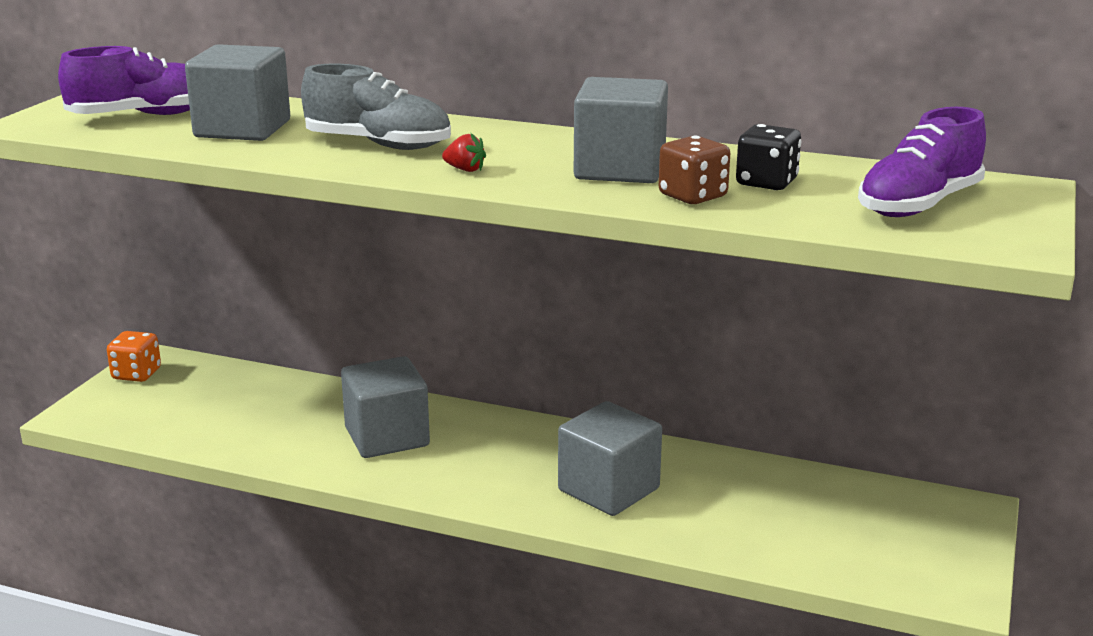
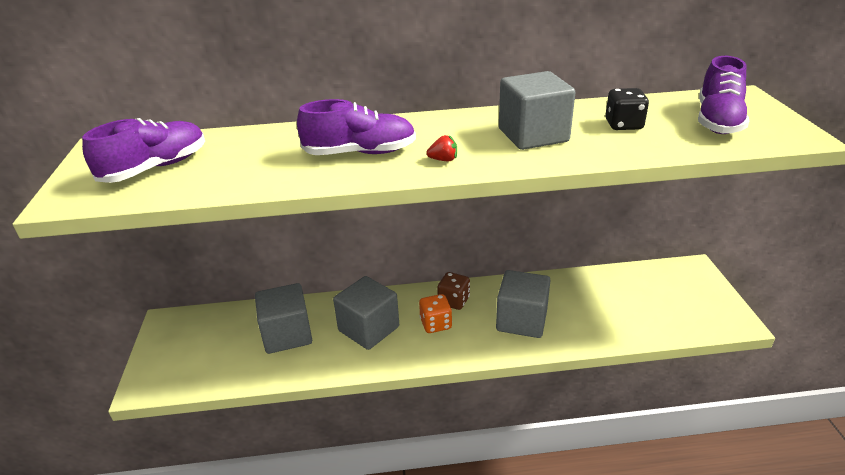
camera: 25 degrees left, 10 degrees up
(136, 374) = (164, 337): orange dice -> orange dice (436, 324)
(243, 129) = (247, 162): grey cube -> grey cube (287, 334)
(378, 145) = (360, 153): grey shoe -> purple shoe
(692, 196) = (601, 146): brown dice -> brown dice (453, 301)

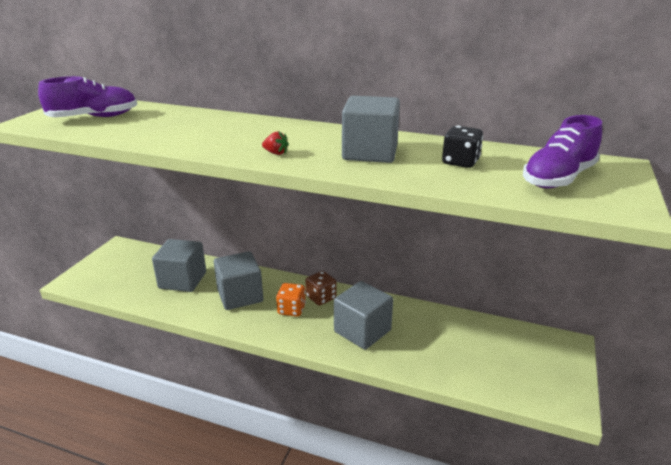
camera: 25 degrees right, 5 degrees down
(360, 153) = (226, 136): purple shoe -> none

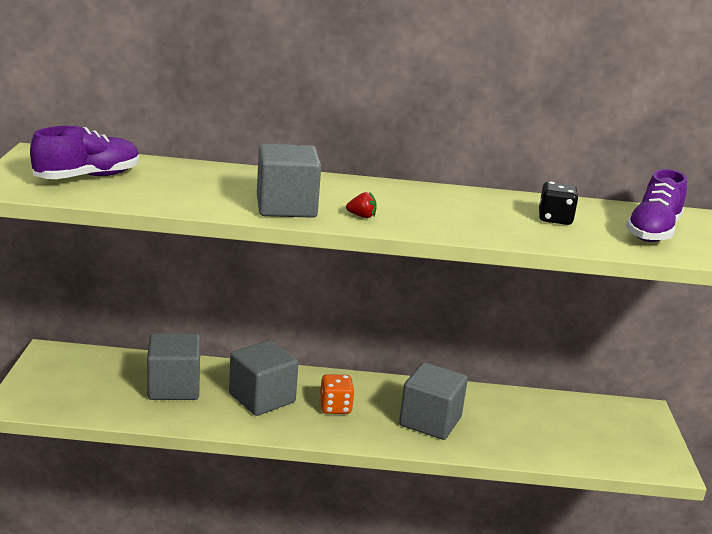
camera: 20 degrees left, 5 degrees down
(321, 298) = (362, 391): brown dice -> none
(370, 153) = (459, 212): grey cube -> grey cube (286, 207)

